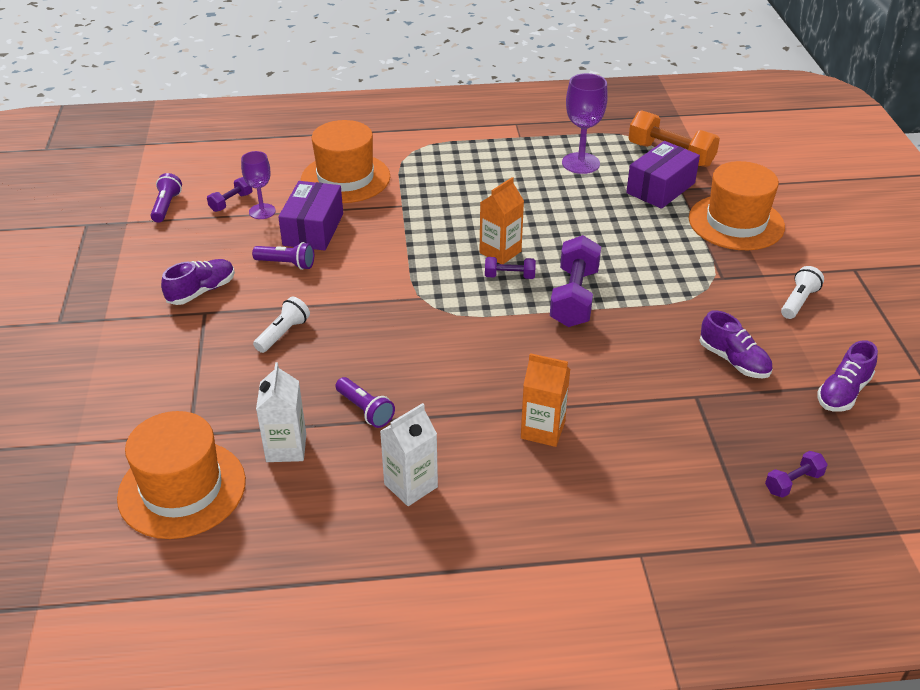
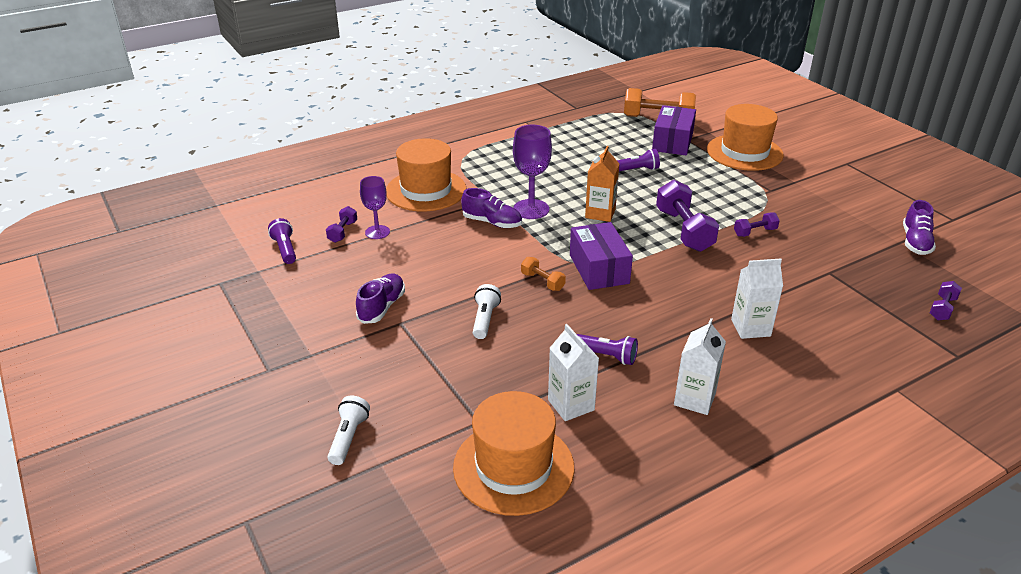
camera: 25 degrees left, 5 degrees down
(286, 264) = (437, 266): purple flashlight -> purple flashlight (636, 170)
(313, 229) = (435, 235): purple box -> purple box (599, 269)
(373, 311) = (542, 282): none -> orange dumbbell
(509, 276) = (623, 228): purple dumbbell -> purple dumbbell (755, 232)
(543, 430) = (750, 328): orange carton -> white carton
(580, 163) = (600, 138): purple goblet -> purple goblet (531, 209)
(734, 361) = (830, 242): purple shoe -> purple shoe (492, 222)
(798, 301) = (833, 193): white flashlight -> white flashlight (348, 438)

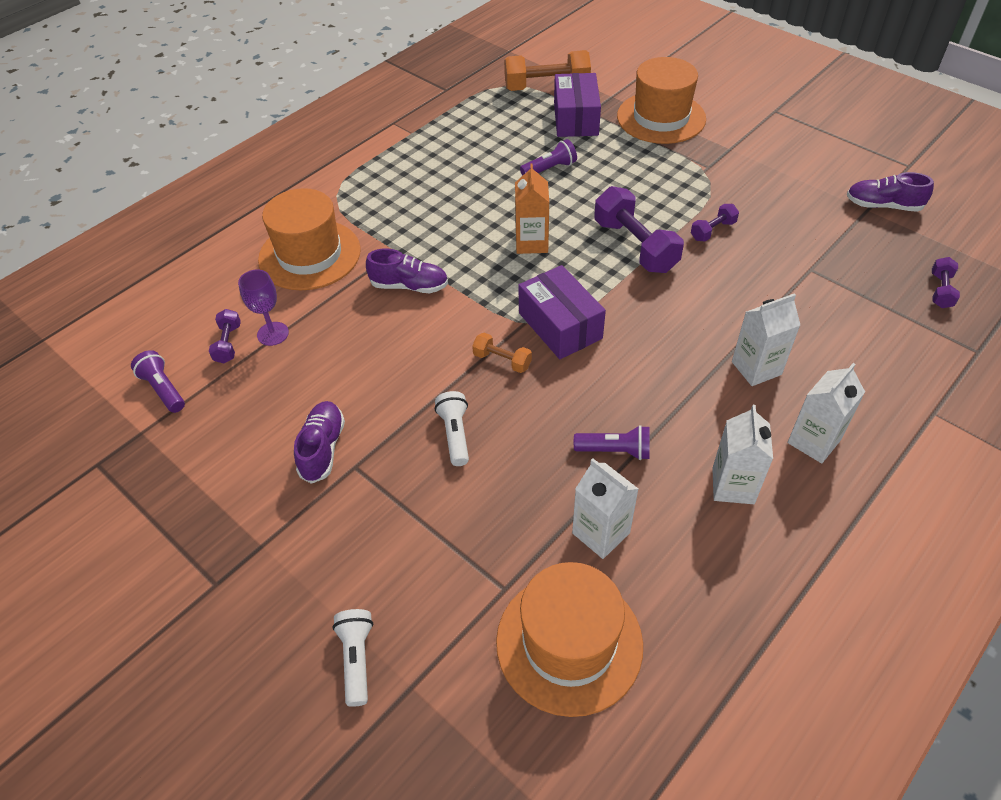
camera: 15 degrees left, 15 degrees up
(531, 209) = (448, 255): purple goblet -> none
(778, 385) = (814, 441): none -> white carton
(915, 242) = (883, 206): purple shoe -> purple shoe turned 105 degrees clockwise

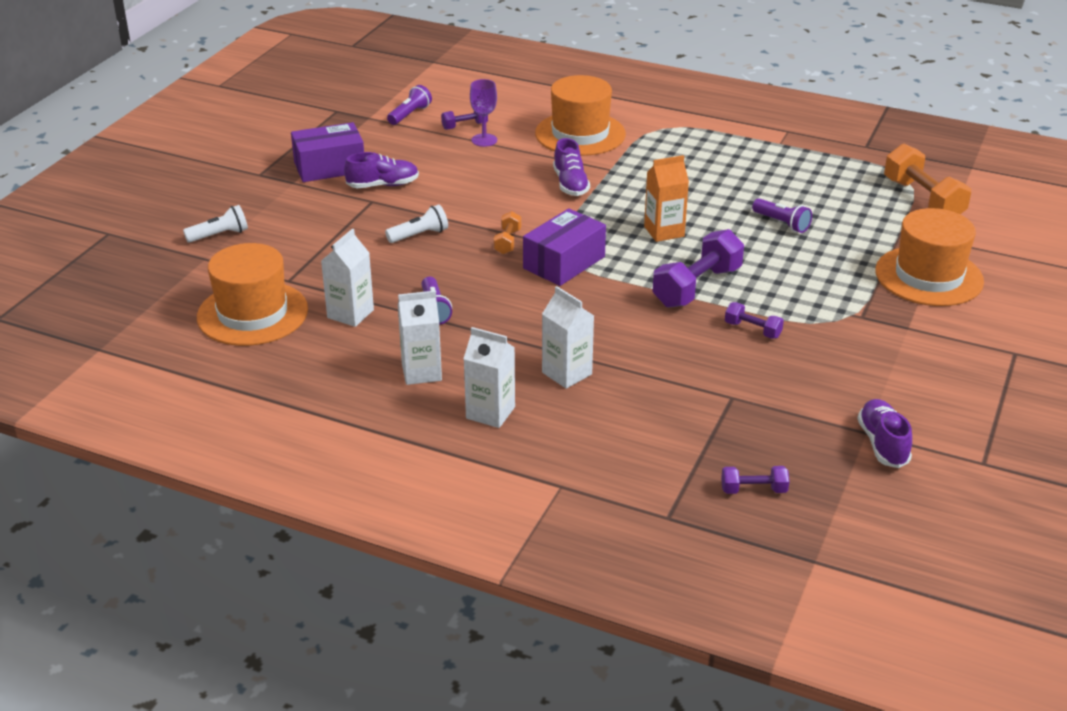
camera: 70 degrees right, 15 degrees down
(575, 119) = (880, 225): purple box -> purple box (329, 167)

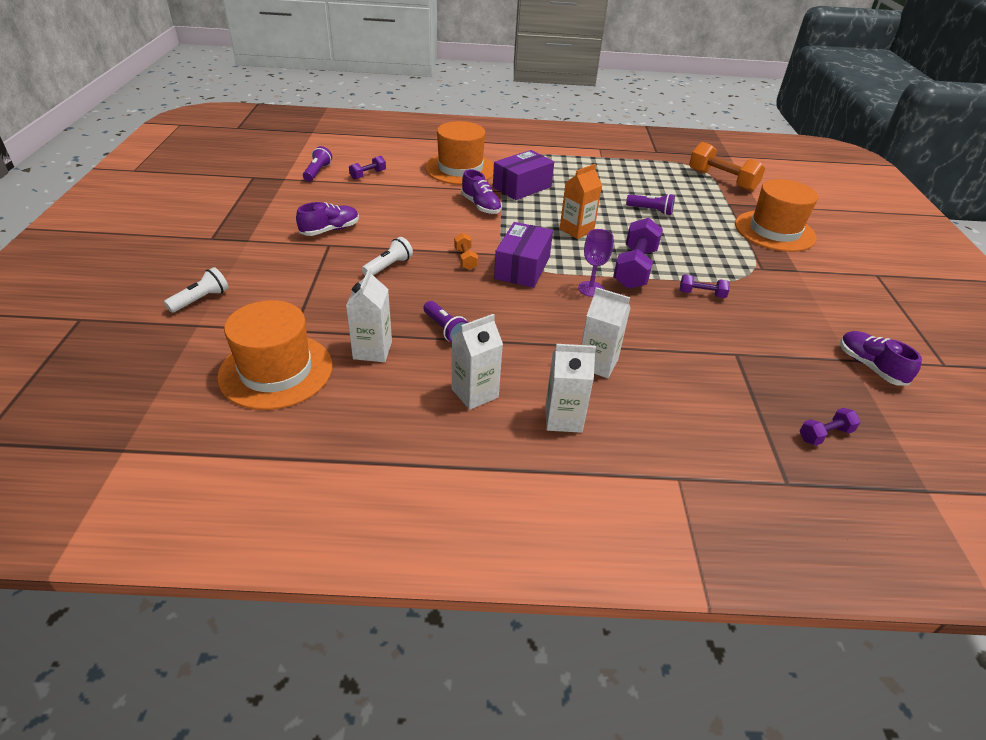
camera: 25 degrees left, 5 degrees up
(329, 167) = (273, 222): purple box -> purple box (522, 187)
(484, 140) = (390, 183): purple goblet -> purple goblet (590, 289)

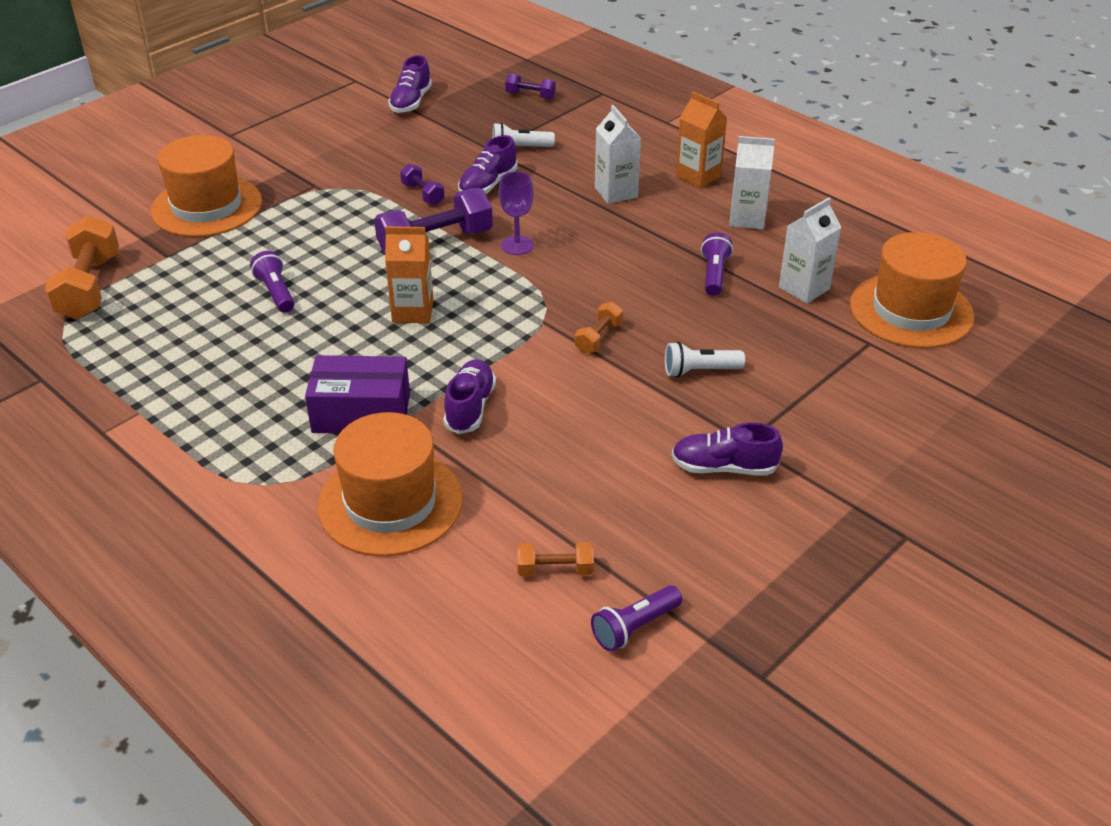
camera: 135 degrees left, 0 degrees up
(201, 300) = (958, 429): white flashlight -> white flashlight (520, 148)
(368, 175) = (555, 570): purple dumbbell -> orange dumbbell
(522, 268) = (550, 298): purple box -> none
(563, 418) = (698, 176): white carton -> orange carton
(682, 322) = (488, 185): none -> purple shoe

